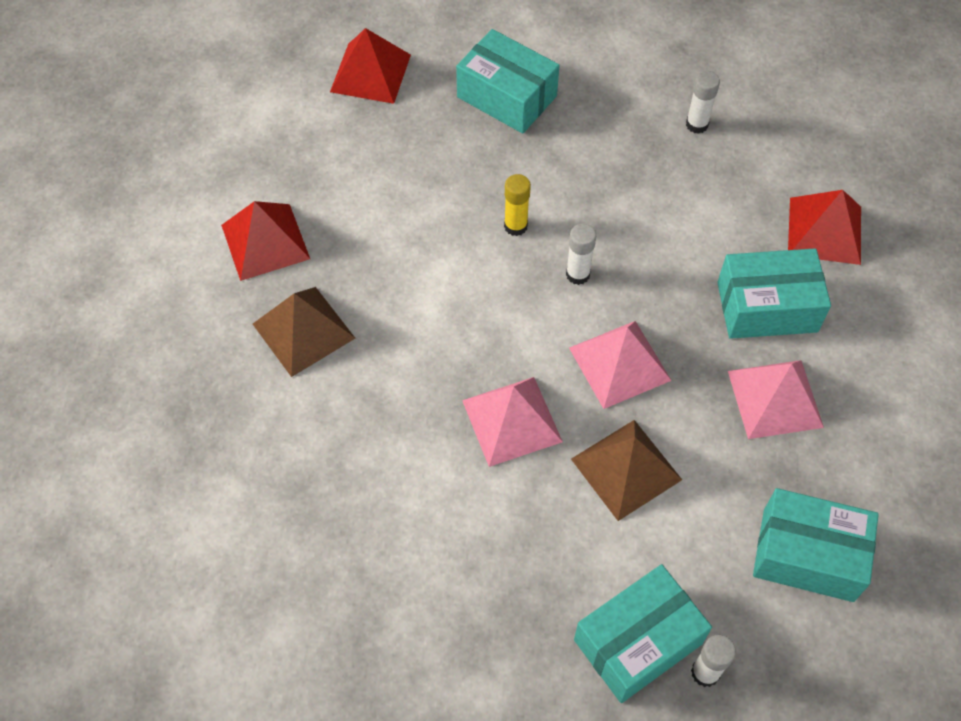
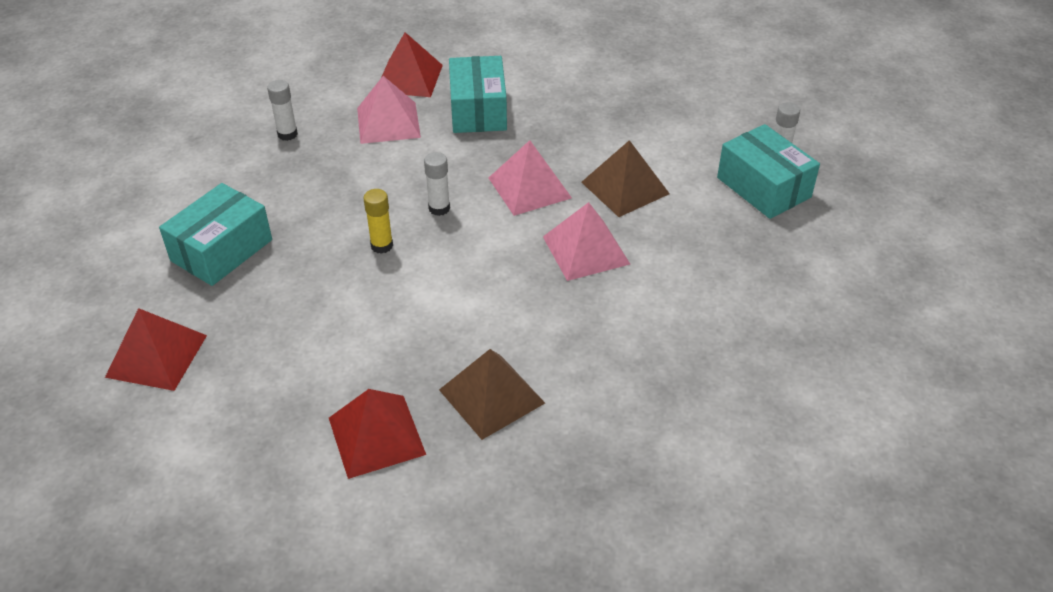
camera: 90 degrees left, 15 degrees down
(775, 399) = (559, 112): pink pyramid -> pink pyramid (388, 122)
(808, 555) = (682, 107): turquoise box -> none

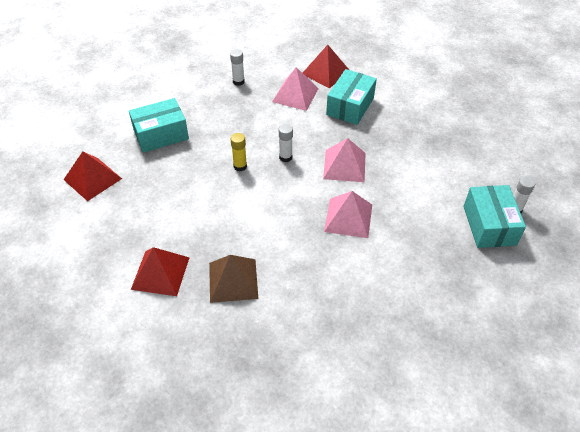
camera: 30 degrees right, 5 degrees up
(625, 188) = (400, 189): brown pyramid -> none

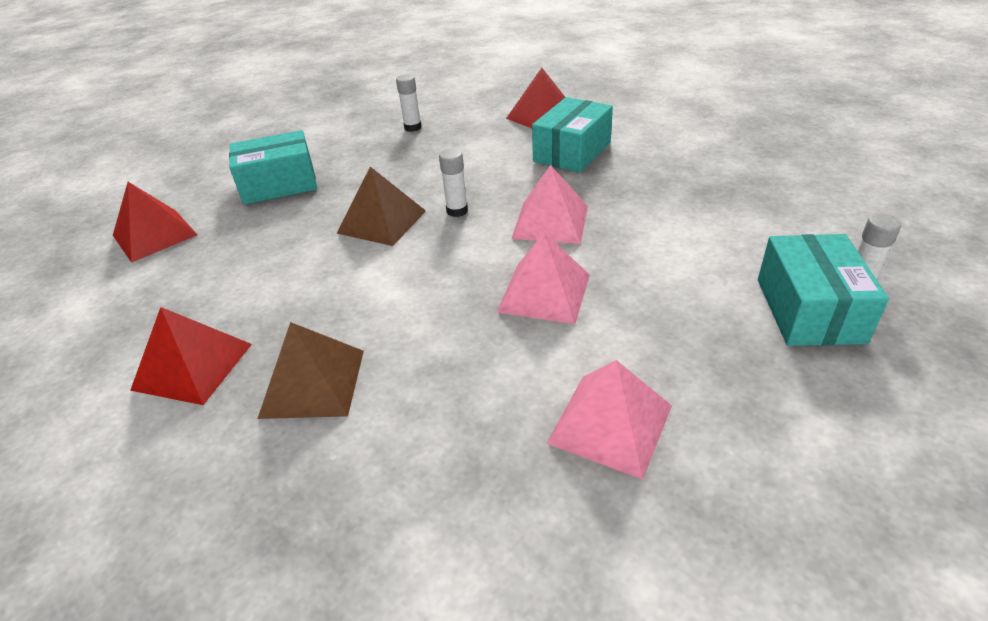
camera: 10 degrees right, 10 degrees down
(240, 166) = (382, 221): yellow glue stick -> brown pyramid
(295, 95) = (491, 140): pink pyramid -> pink pyramid (610, 424)

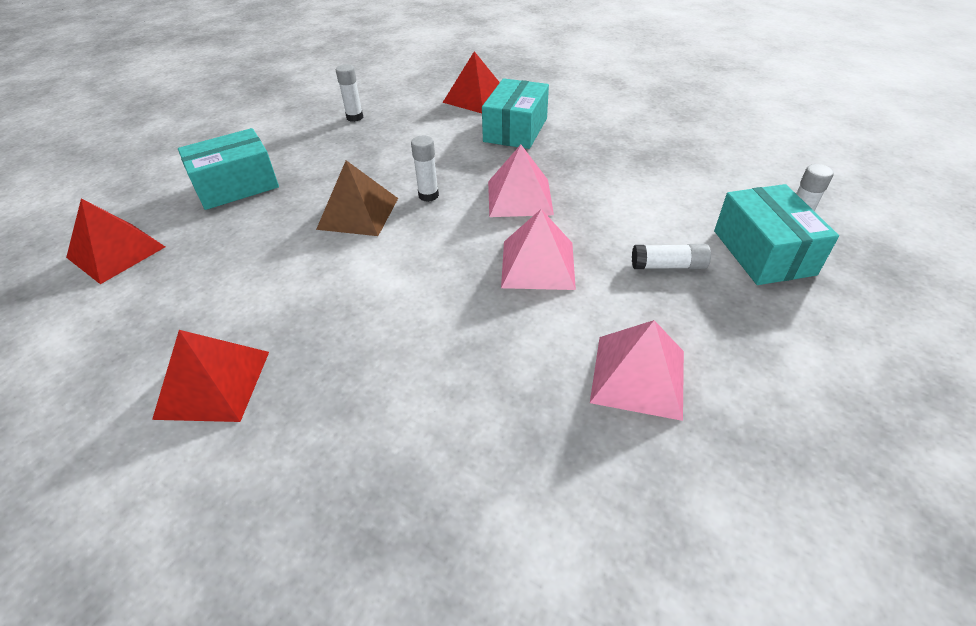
camera: 15 degrees left, 5 degrees up
(313, 383) = (348, 381): brown pyramid -> none
(689, 311) = (668, 266): none -> white glue stick

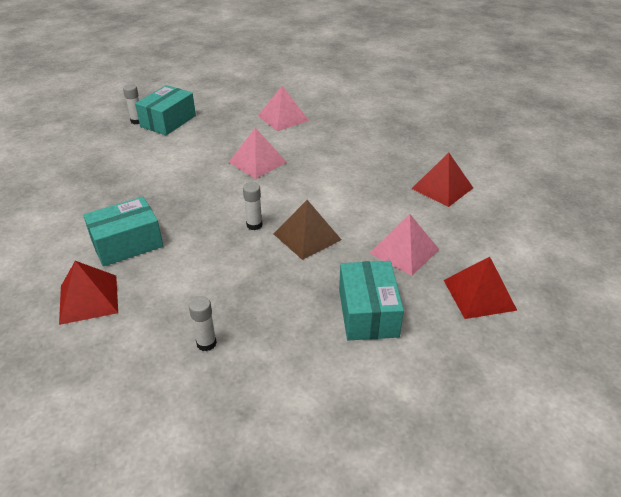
camera: 140 degrees left, 5 degrees down
(236, 185) = (368, 313): turquoise box -> turquoise box turned 75 degrees clockwise
(519, 197) = (211, 195): pink pyramid -> pink pyramid (404, 251)
(668, 266) = (210, 135): white glue stick -> none

